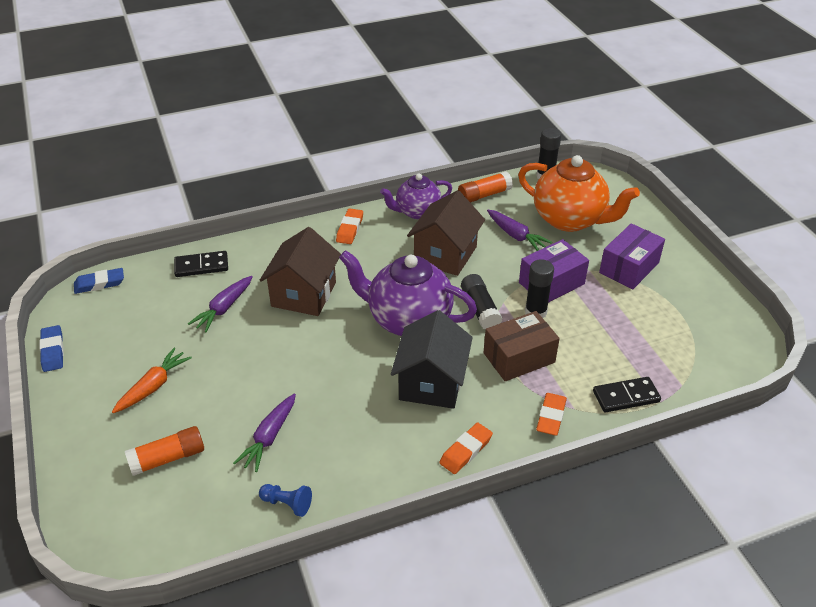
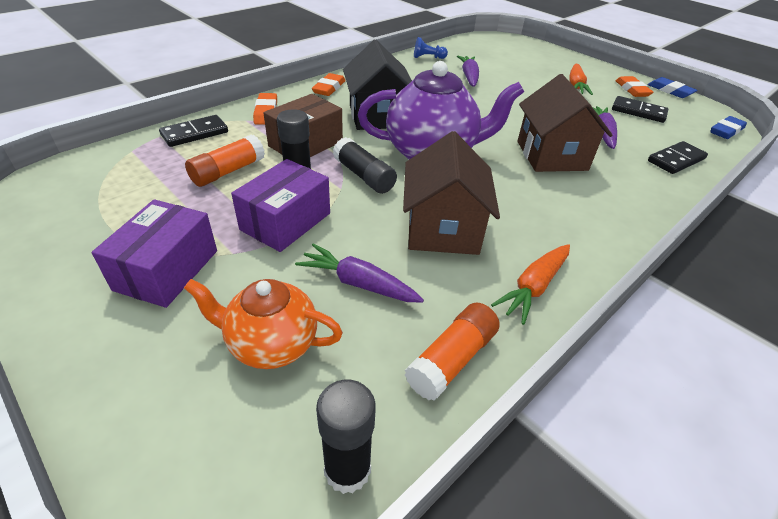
camera: 155 degrees right, 0 degrees up
(144, 327) = (638, 112): none -> black domino
(168, 458) = (517, 63): orange glue stick -> orange glue stick (228, 171)
(350, 229) = (591, 235): orange eraser -> orange eraser (632, 90)
(417, 212) = (533, 287): purple teapot -> orange carrot
(570, 219) = (271, 344): orange teapot -> orange teapot, size x0.62

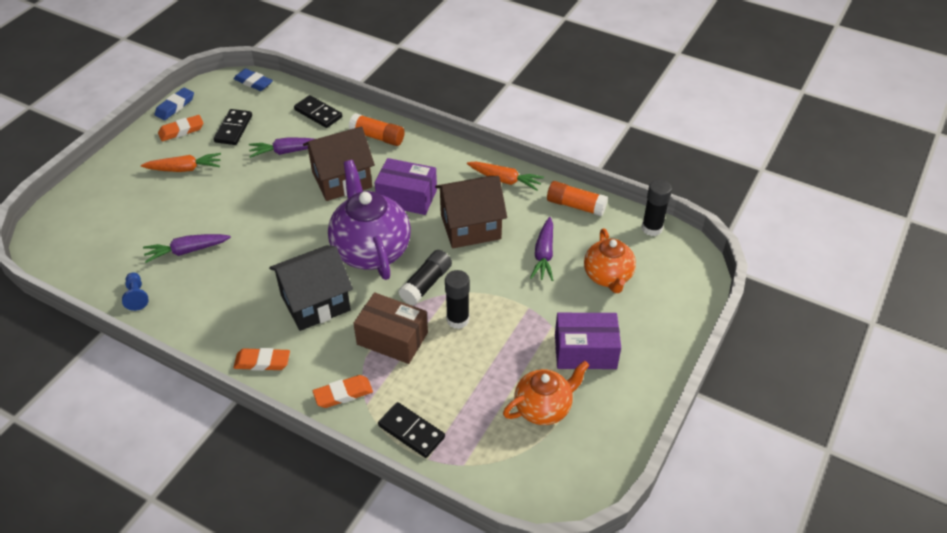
camera: 105 degrees left, 5 degrees up
(130, 212) = (544, 408): none -> orange teapot
(228, 171) = (461, 373): orange glue stick -> orange glue stick (377, 137)
(286, 221) = (506, 310): purple box -> purple box (407, 197)

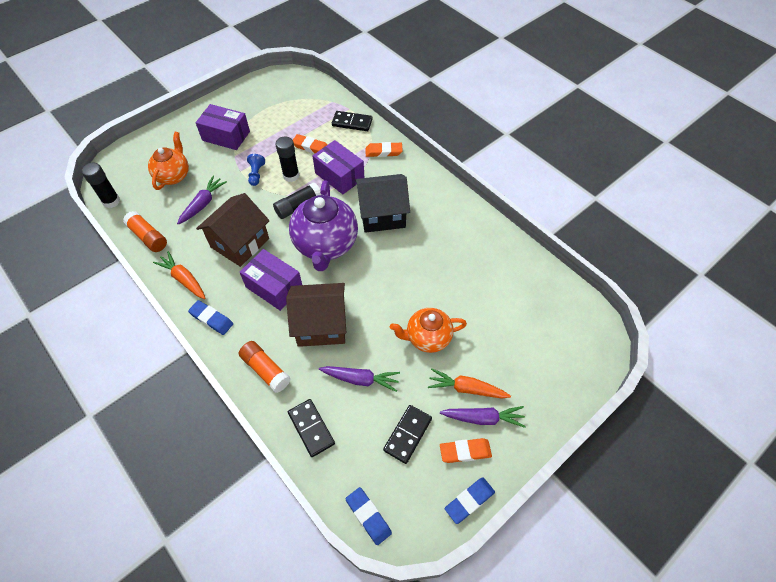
camera: 160 degrees left, 10 degrees up
(136, 296) = (514, 258): blue pawn -> blue pawn (256, 174)
(186, 251) = (472, 288): purple carrot -> purple carrot (483, 418)
(262, 362) = (429, 184): orange eraser -> orange eraser (311, 147)
(392, 338) = (339, 175): brown box -> purple box
(411, 431) = (352, 123): black domino -> black domino turned 45 degrees counterclockwise
(452, 158) = (211, 319): none -> blue eraser
(470, 227) = (240, 243): brown house -> brown house turned 60 degrees counterclockwise
(544, 408) = (272, 114): orange teapot -> orange teapot (427, 338)

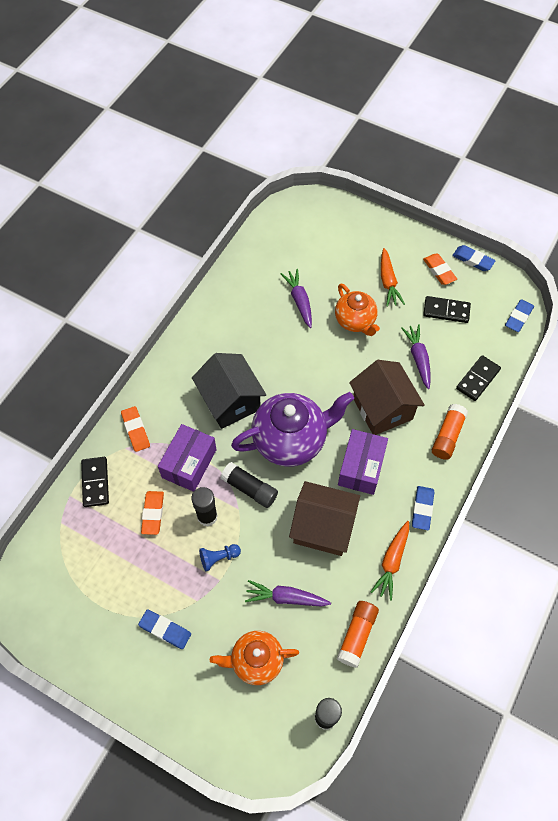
camera: 110 degrees left, 5 degrees up
(226, 136) = (165, 630): purple box -> blue eraser
(483, 418) = (407, 265): purple carrot -> purple carrot (299, 301)

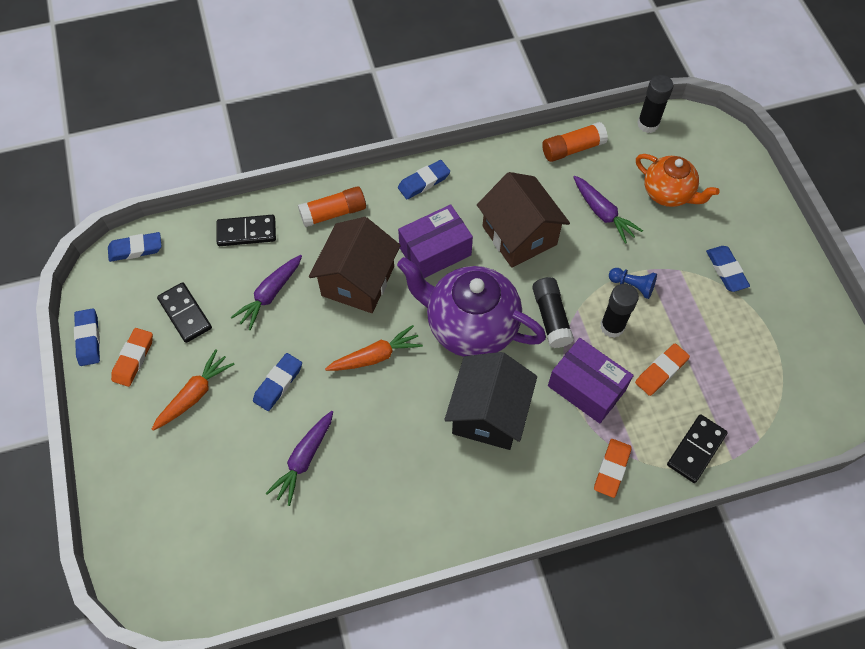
camera: 135 degrees left, 0 degrees up
(189, 463) = (586, 388): purple box -> purple box turned 60 degrees clockwise
(355, 321) = (278, 383): orange teapot -> blue eraser
(391, 562) = (492, 169): orange carrot -> orange carrot (376, 356)

